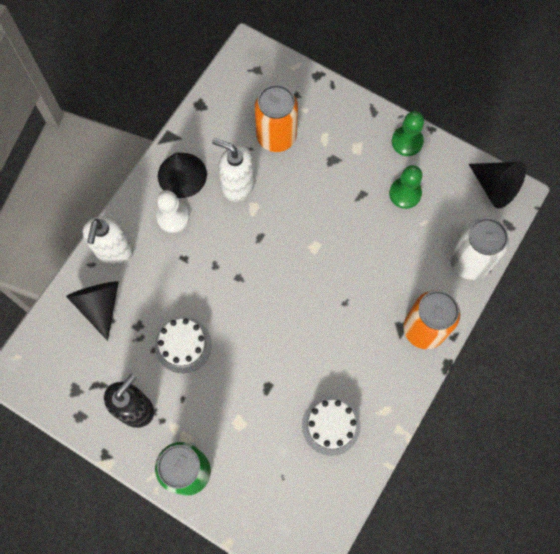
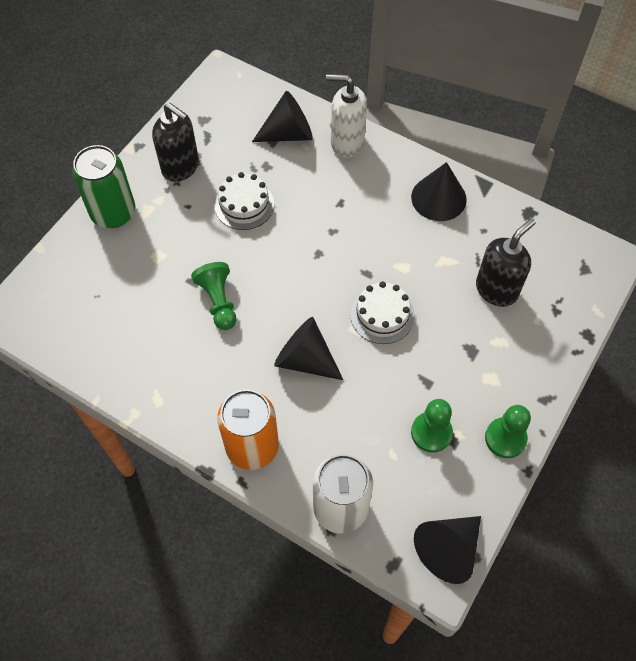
camera: 90 degrees right, 10 degrees down
(173, 217) = (387, 191): white pawn -> none
(238, 185) = (430, 251): white soap dispenser -> none
(276, 136) = (496, 289): orange can -> black soap dispenser
(288, 363) = (218, 301): none -> green pawn
(331, 425) = (146, 342): white cake -> white cake (382, 315)
(344, 288) = (305, 359): none -> black cone

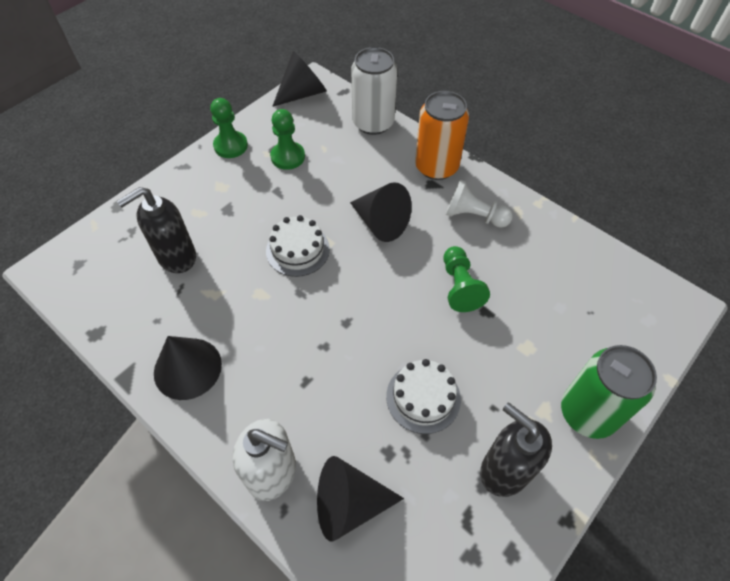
camera: 170 degrees left, 5 degrees down
(206, 384) = (474, 216): none -> white pawn

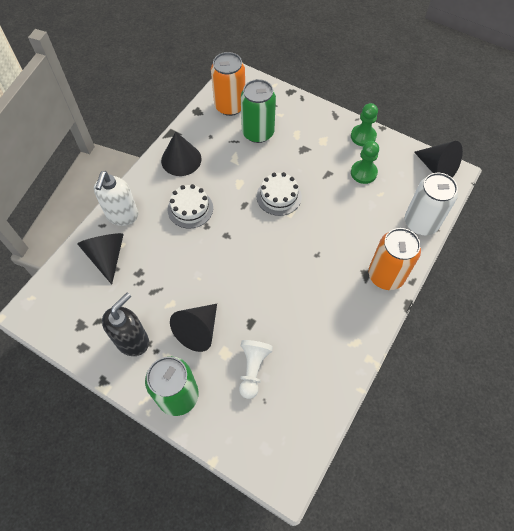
camera: 80 degrees right, 5 degrees up
(107, 285) = (230, 106): none -> orange can
(176, 257) = (258, 133): black soap dispenser -> green can
(381, 223) = (316, 243): black cone -> black cone (198, 331)
(423, 397) = (177, 288): white cake -> white cake (190, 209)
(460, 286) = (269, 303): green pawn -> none
(474, 216) = (340, 308): white pawn -> white pawn (253, 369)

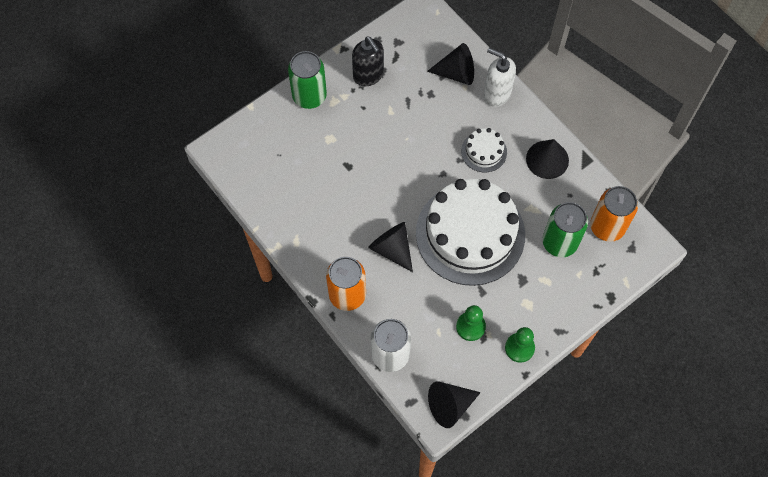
camera: 110 degrees right, 5 degrees up
(198, 331) = (357, 124): black cone -> black cone (392, 249)
(253, 369) = (307, 154): white pawn -> none
(279, 196) = (470, 234): white cake -> white cake, size x2.31

